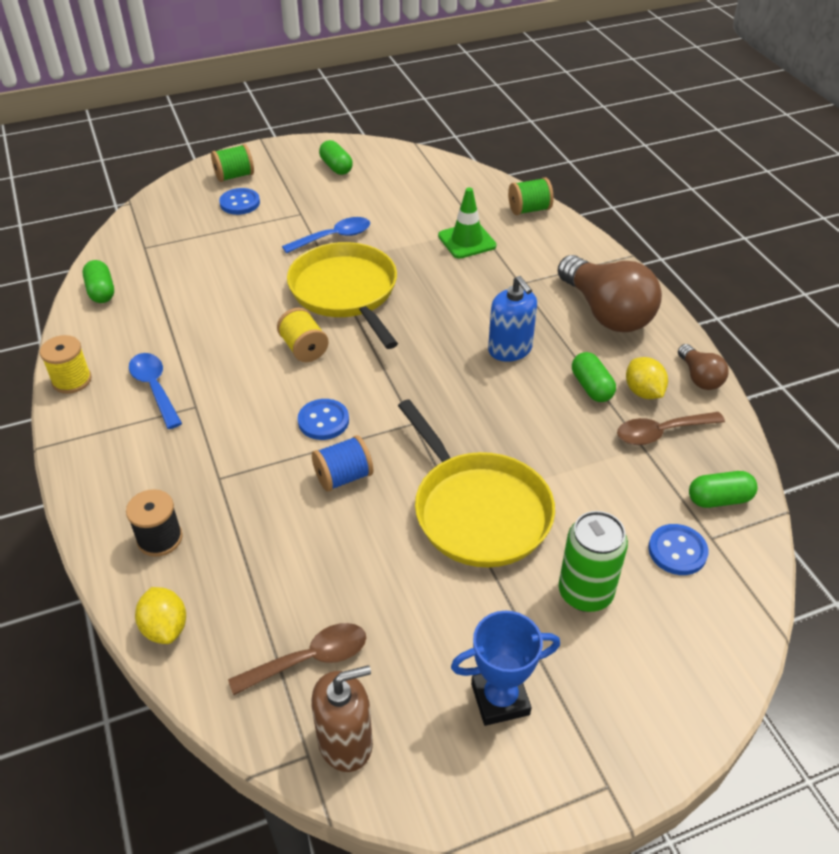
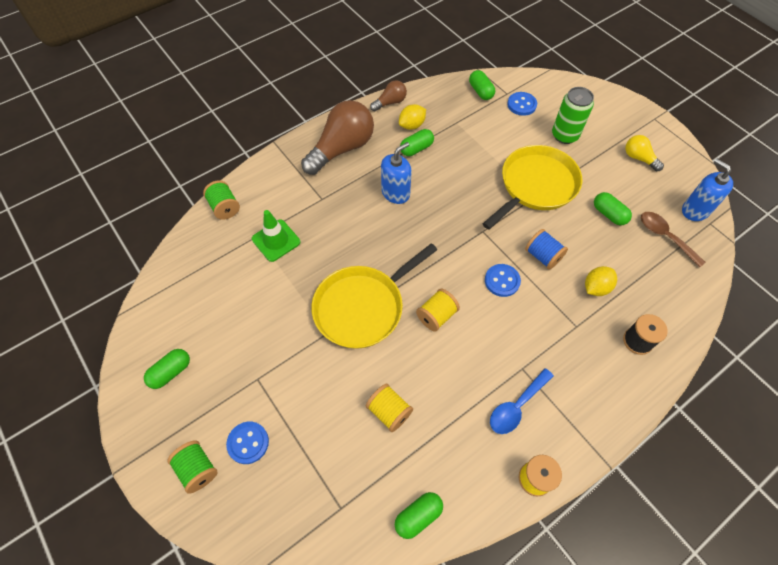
camera: 105 degrees left, 15 degrees up
(165, 628) = (689, 311): yellow lemon -> yellow lemon (596, 287)
(213, 291) = (389, 411): none -> yellow spool
(334, 237) = (290, 338): blue spoon -> none
(345, 742) = (695, 210): brown soap dispenser -> blue soap dispenser
(387, 592) = (609, 214): none -> green capsule
(500, 699) = (639, 158): blue trophy -> yellow light bulb
(661, 433) = (442, 115): brown spoon -> none

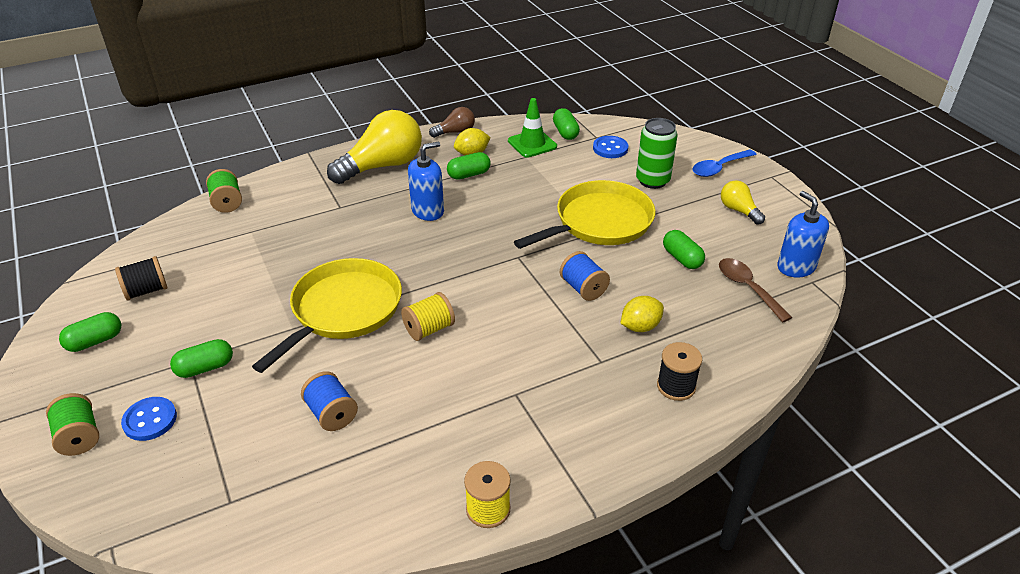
camera: 10 degrees right, 20 degrees down
(193, 313) = (146, 291): none -> black spool
(276, 240) = (271, 238): green traffic cone -> green traffic cone (532, 144)
(342, 149) = (382, 166): brown light bulb -> yellow light bulb
(362, 307) = (343, 310): yellow pan -> yellow pan turned 150 degrees clockwise
(389, 411) = (332, 414): yellow spool -> blue spool
(418, 516) = (322, 525): green capsule -> green capsule (205, 368)
(502, 281) = (523, 306): blue button -> none
(516, 406) = (493, 431): blue spoon -> blue spoon (719, 168)

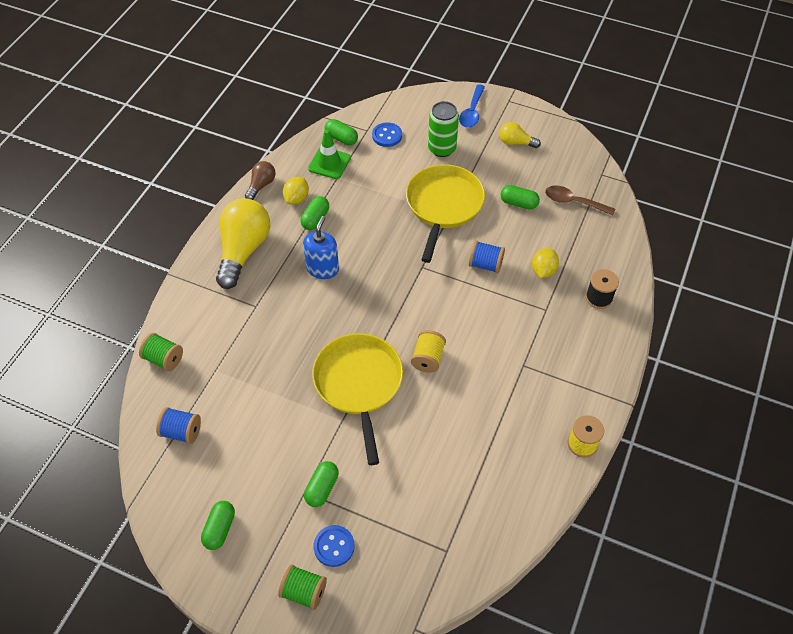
camera: 40 degrees left, 15 degrees up
(146, 291) = (203, 468): black spool -> none
(332, 414) = (437, 456): blue spool -> blue spool (181, 432)
(796, 267) = (584, 168): blue soap dispenser -> none

